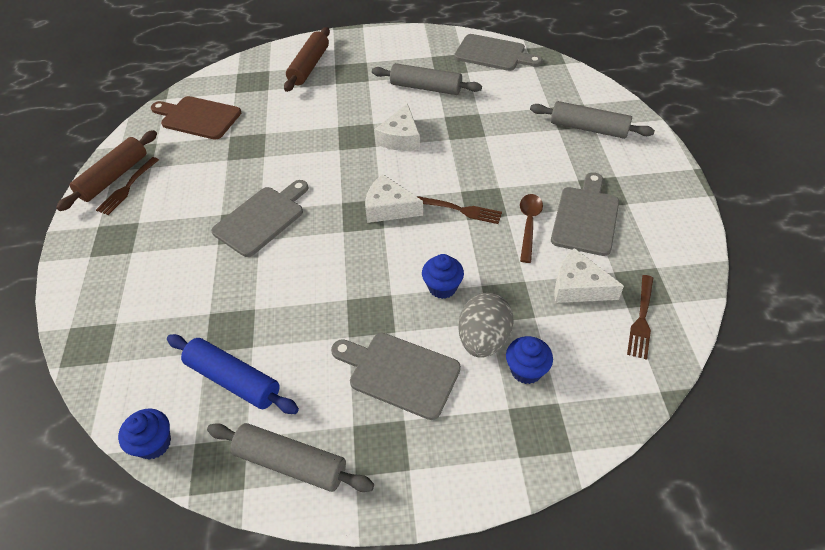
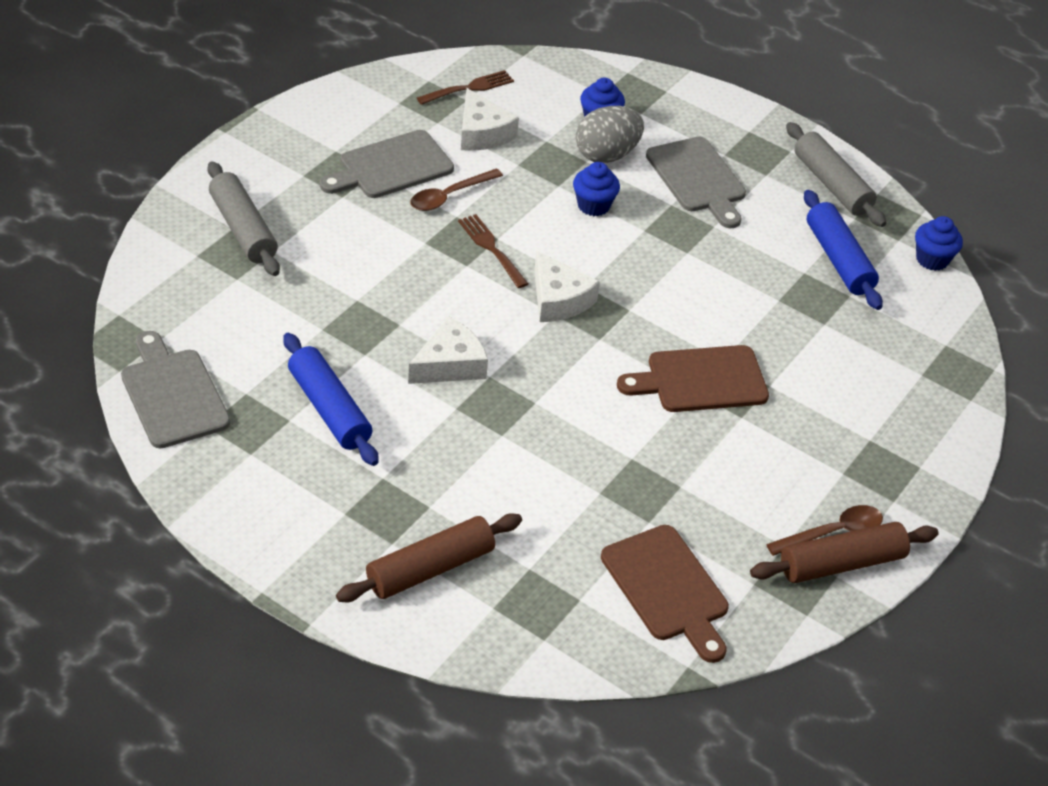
camera: 145 degrees left, 5 degrees down
(127, 188) = (832, 532): brown fork -> brown spoon
(262, 218) = (700, 380): grey cutting board -> brown cutting board
(426, 88) = (329, 409): grey rolling pin -> blue rolling pin

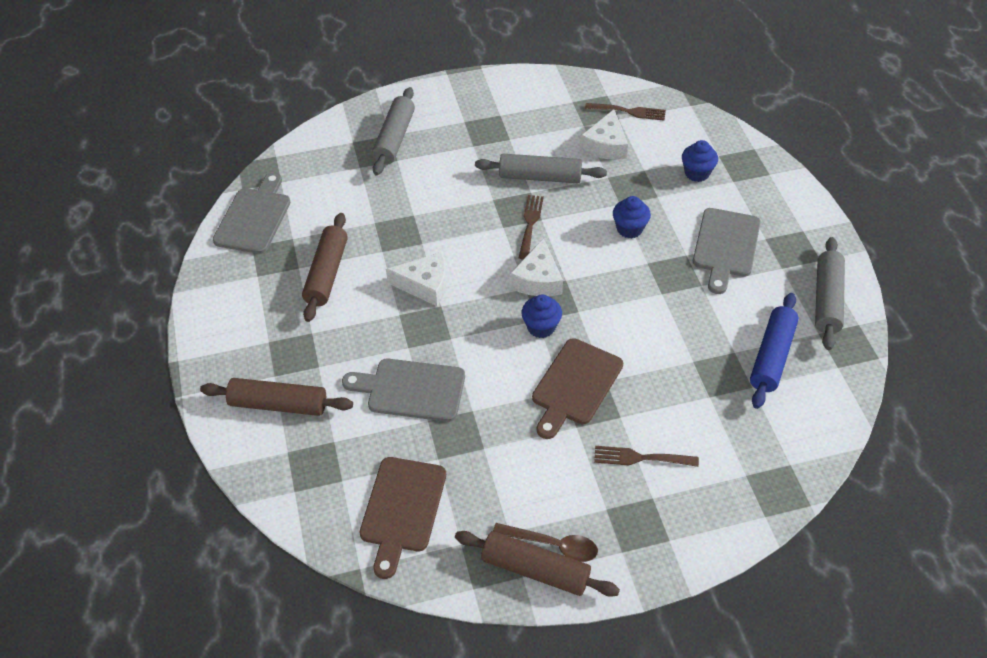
camera: 45 degrees right, 5 degrees up
(329, 409) = (326, 273): blue rolling pin -> brown rolling pin
(391, 167) = (523, 141): grey cutting board -> grey cutting board (411, 390)
(449, 196) = (540, 177): brown spoon -> grey rolling pin
(606, 155) = (676, 199): grey egg -> none
(700, 380) = (575, 385): brown cutting board -> brown cutting board turned 90 degrees counterclockwise
(824, 411) = (640, 458): none -> brown fork
(932, 259) = (850, 396): blue cupcake -> blue cupcake (541, 327)

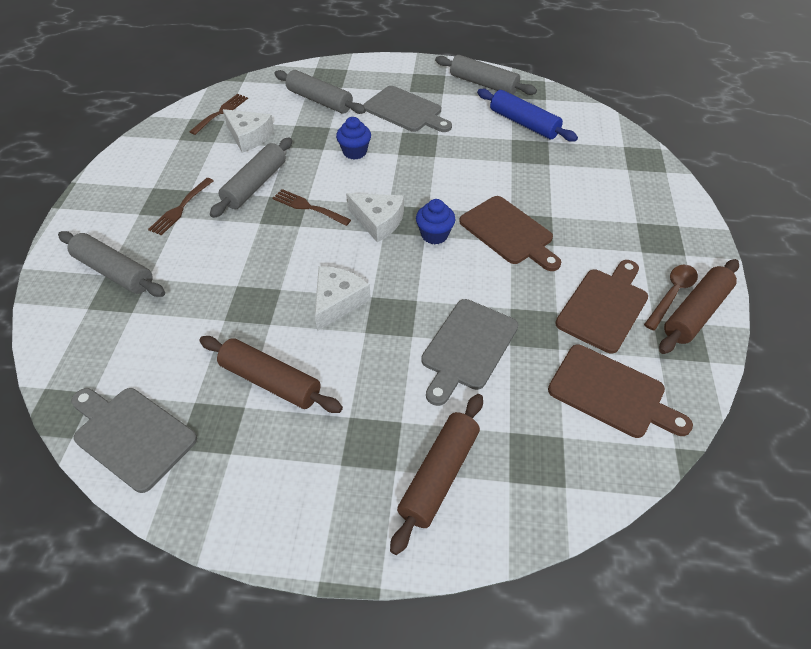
camera: 70 degrees left, 0 degrees up
(507, 486) = (604, 307): none -> brown cutting board
(640, 458) = (596, 217): brown fork -> brown fork (180, 208)
(697, 173) = (319, 100): blue cupcake -> grey rolling pin

